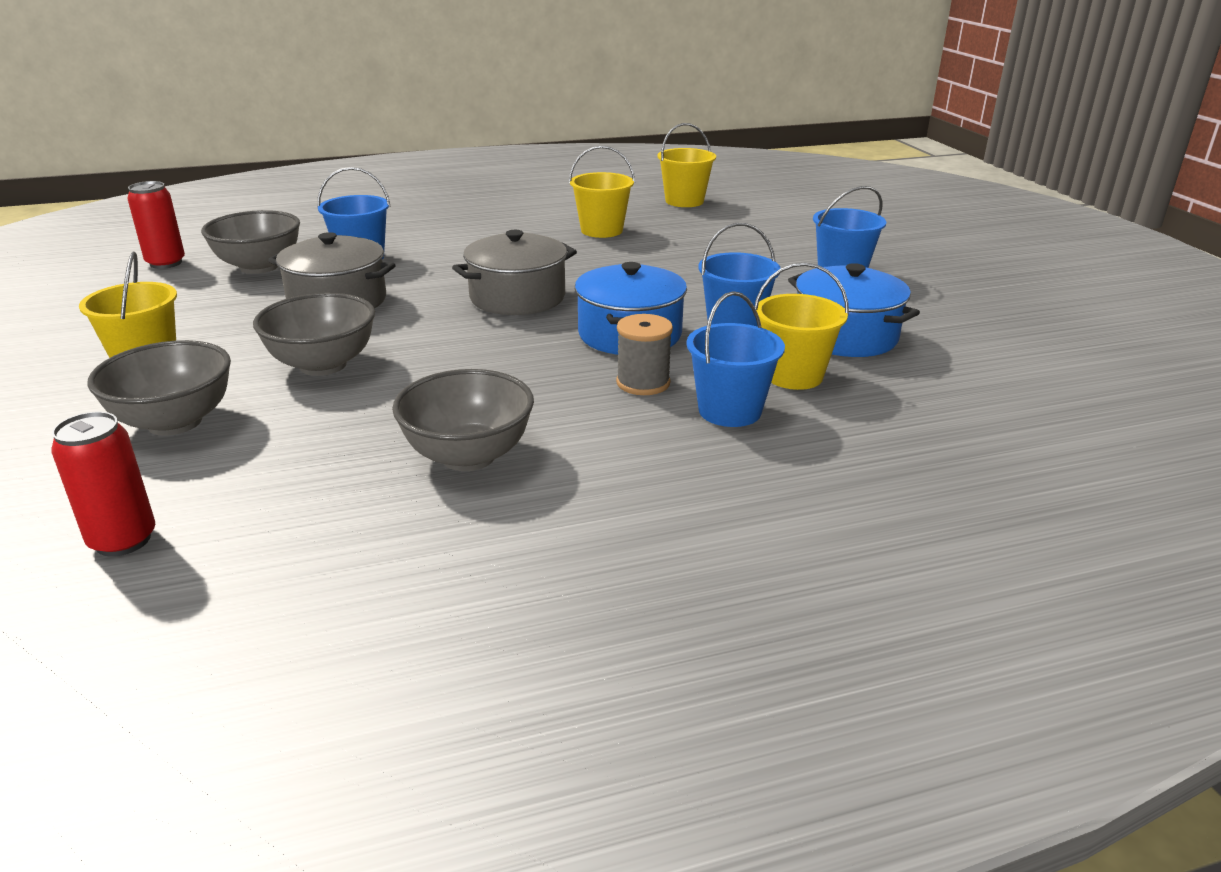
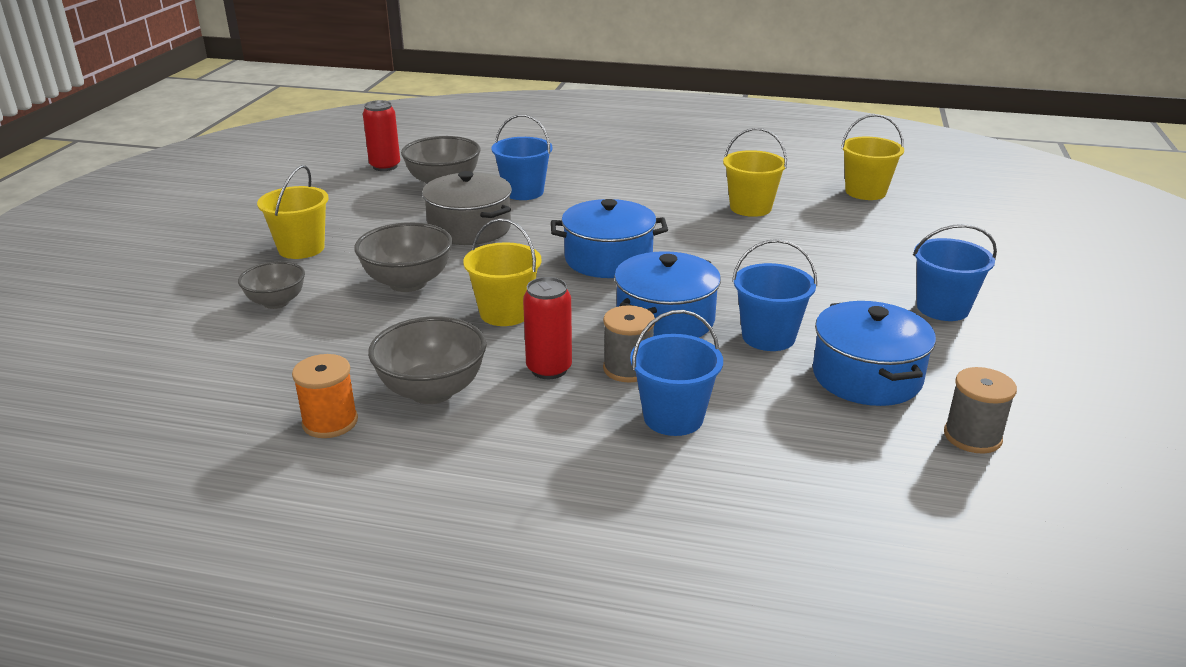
camera: 30 degrees right, 0 degrees up
(123, 540) = (174, 381): red can -> red can (549, 369)
(175, 422) = (276, 302): grey bowl -> grey bowl, size x0.65
(384, 520) = (330, 422): none -> orange spool
(517, 297) = (608, 259): grey pot -> blue pot
(793, 375) = (769, 401): yellow bucket -> yellow bucket (505, 313)
(968, 357) = (972, 436): none -> grey spool

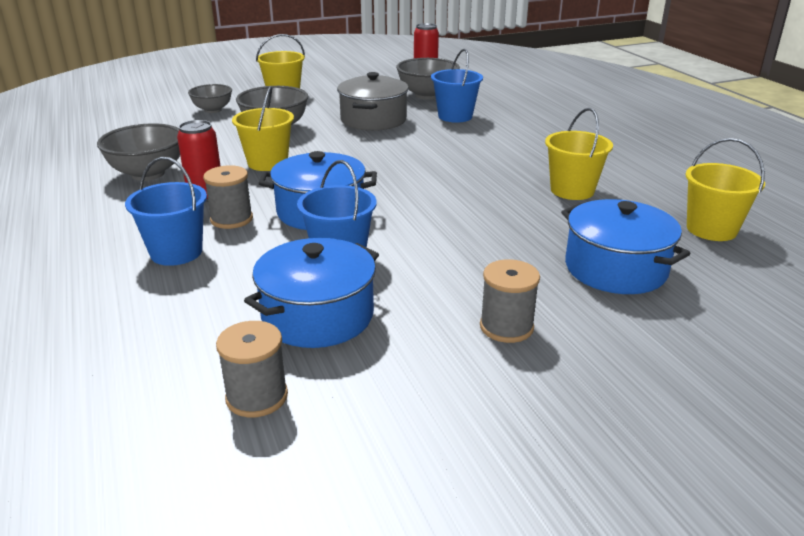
camera: 55 degrees right, 0 degrees up
(330, 422) = (92, 161): orange spool -> none
(608, 259) = (390, 168): blue pot -> blue pot (615, 268)
(942, 308) = (506, 327): blue bucket -> grey spool

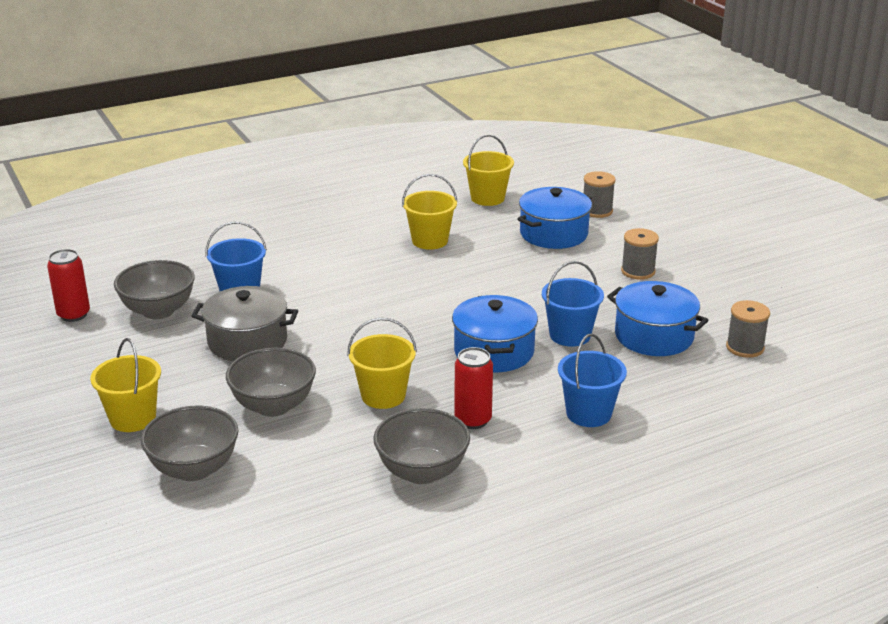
camera: 95 degrees left, 0 degrees up
(212, 110) = (194, 469): grey bowl -> grey bowl, size x1.54
(231, 219) = (520, 396): grey spool -> grey spool (597, 211)

